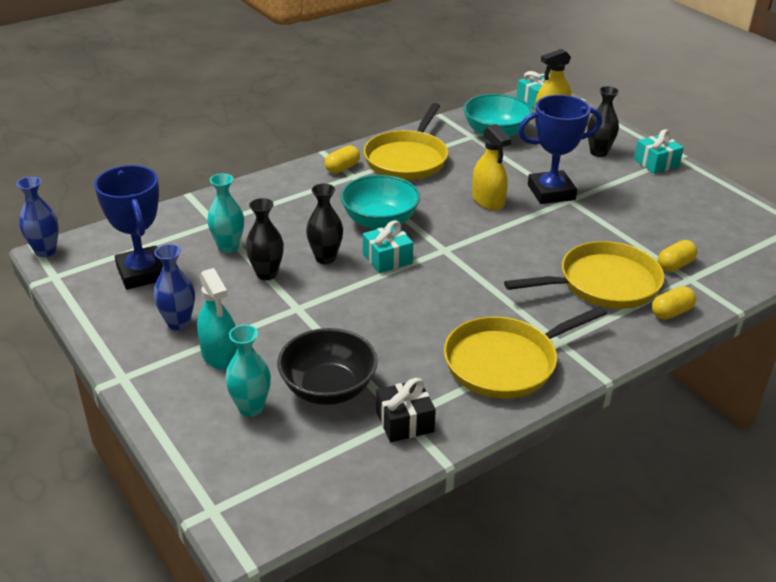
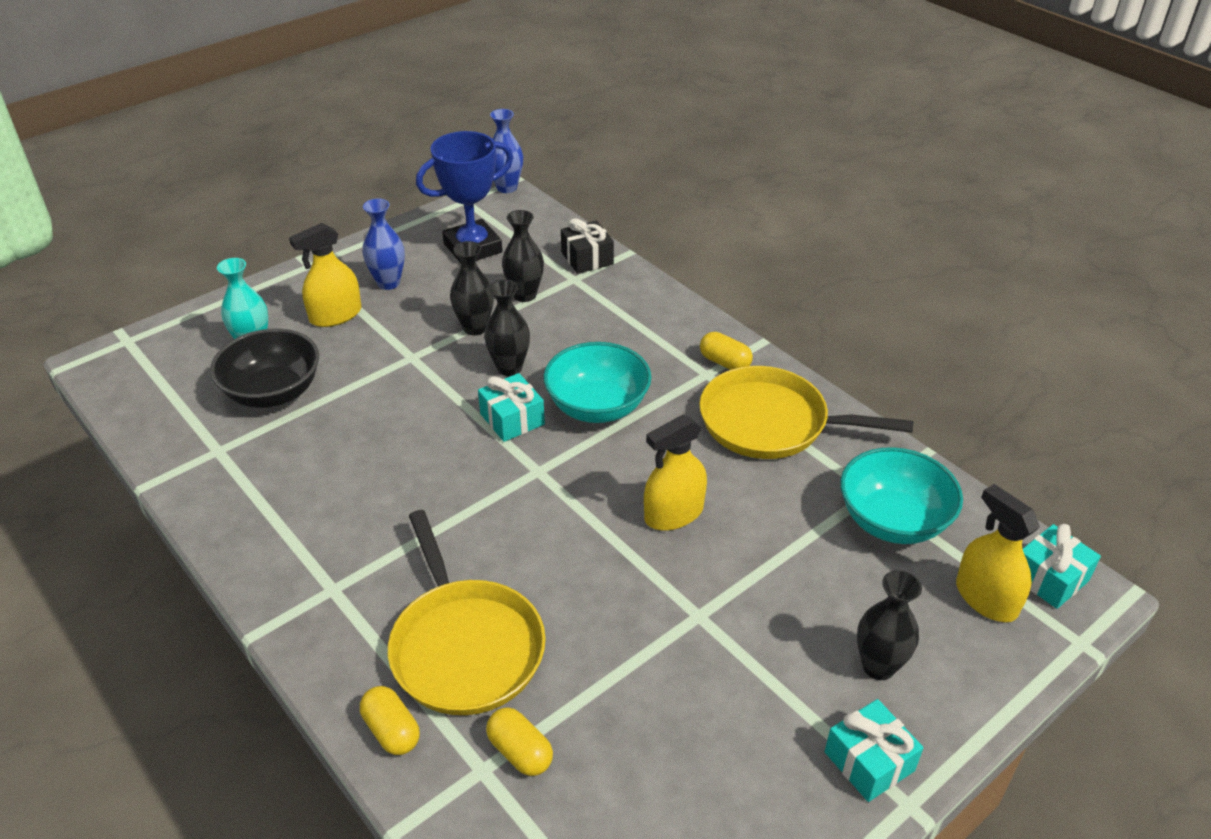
camera: 85 degrees right, 5 degrees up
(220, 355) = (335, 315): turquoise spray bottle -> yellow spray bottle
(228, 247) = (524, 295): turquoise vase -> black vase
(404, 422) = (211, 452): black gift -> black gift (587, 258)
(505, 362) = (297, 534): yellow pan -> none
(551, 192) = (716, 591): blue trophy -> none

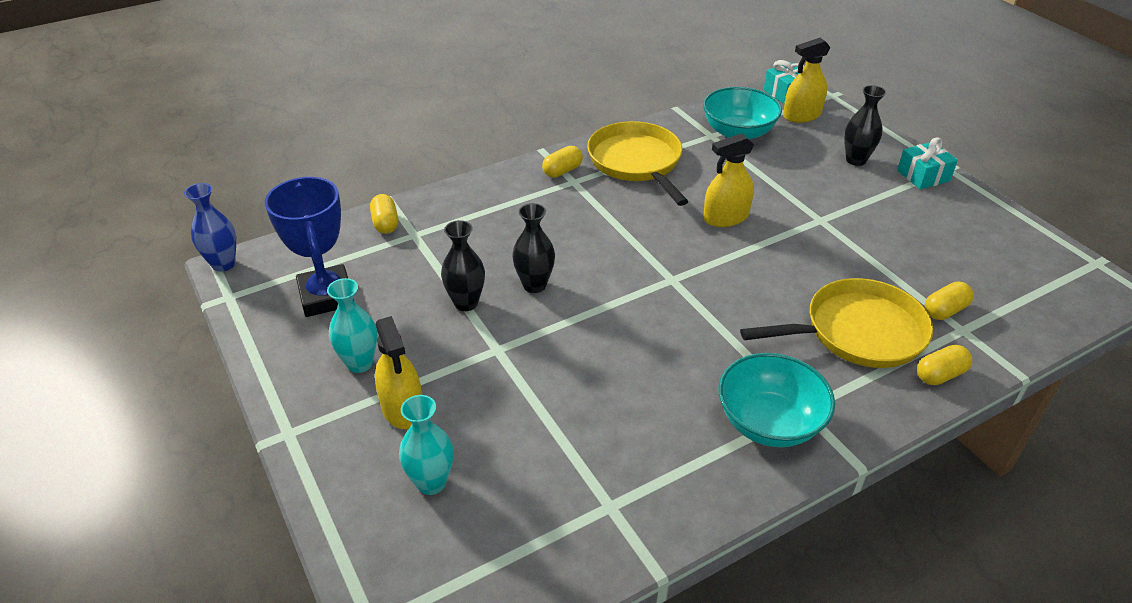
camera: 80 degrees left, 0 degrees up
(273, 392) = (524, 460): black bowl -> none
(388, 283) = (360, 363): blue vase -> turquoise vase
(512, 419) = (605, 289): turquoise gift -> none
(524, 295) = (426, 267): black vase -> none
(587, 258) = (385, 223): black gift -> yellow capsule
(597, 407) = (600, 240): turquoise bowl -> turquoise bowl (769, 423)
(674, 513) = (725, 217): yellow spray bottle -> yellow spray bottle turned 90 degrees clockwise
(770, 422) = (636, 162): yellow pan -> yellow pan turned 135 degrees clockwise

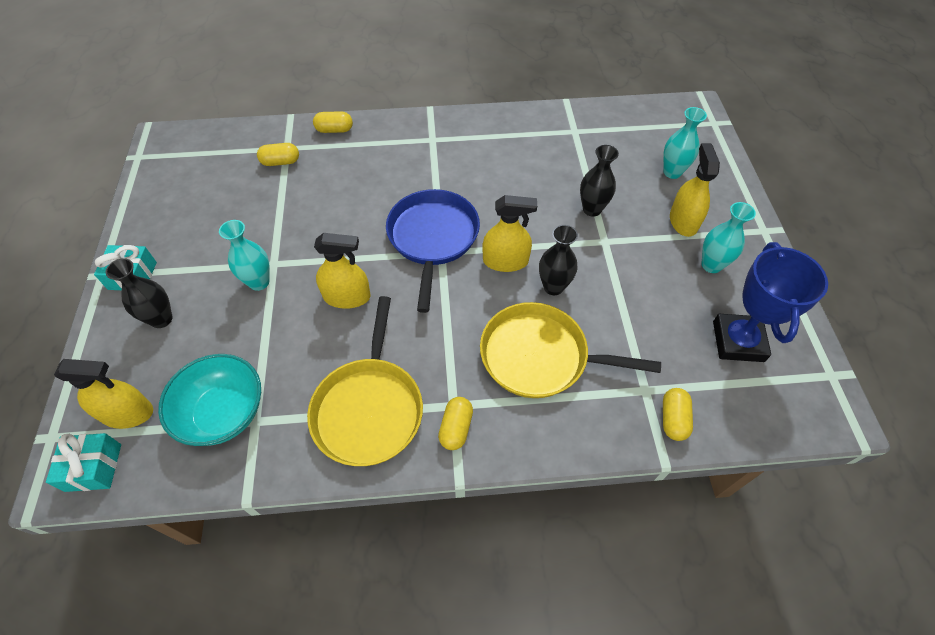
camera: 155 degrees left, 15 degrees up
(223, 264) = (846, 423): blue vase -> none
(466, 303) = (616, 290): black vase -> black vase (592, 209)
(562, 171) = (456, 428): yellow capsule -> yellow capsule turned 60 degrees counterclockwise
(599, 292) = (505, 261): none -> yellow spray bottle
(692, 289) = (432, 238): none -> blue pan
(769, 423) = (458, 139): turquoise bowl -> none
(814, 204) = (259, 282): none -> turquoise vase
(858, 332) = (351, 168): yellow pan -> yellow pan (539, 356)

